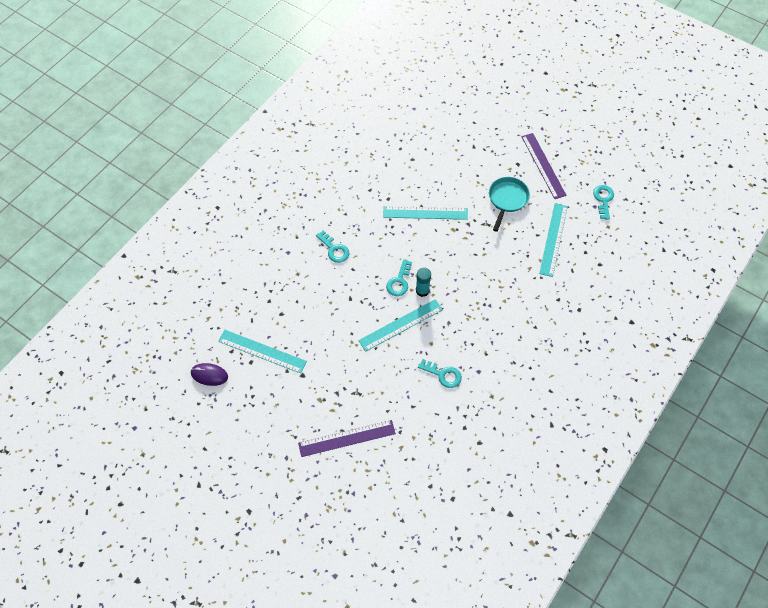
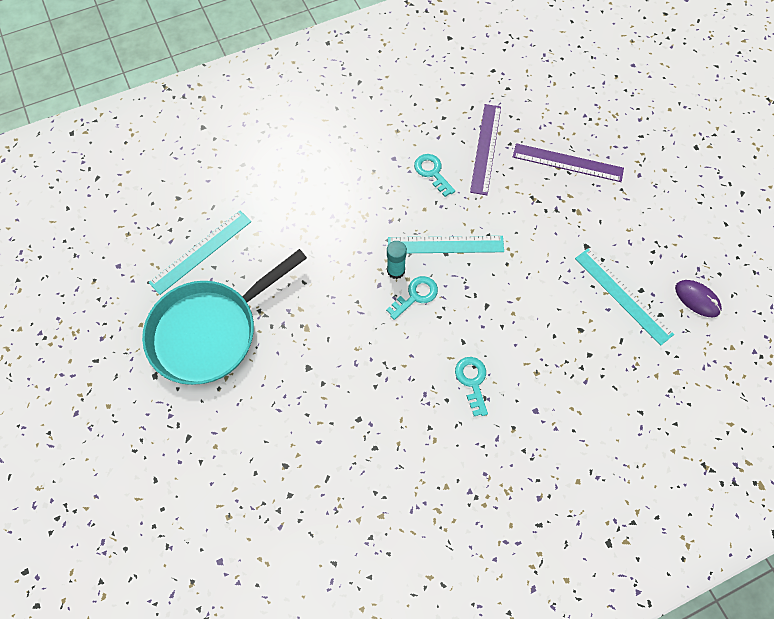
camera: 150 degrees left, 5 degrees up
(425, 213) = (324, 370): turquoise ruler -> none
(507, 200) = (210, 331): turquoise pan -> turquoise pan, size x1.81
(543, 165) = (126, 354): purple ruler -> purple ruler (485, 148)
(603, 199) = (100, 268): turquoise key -> none

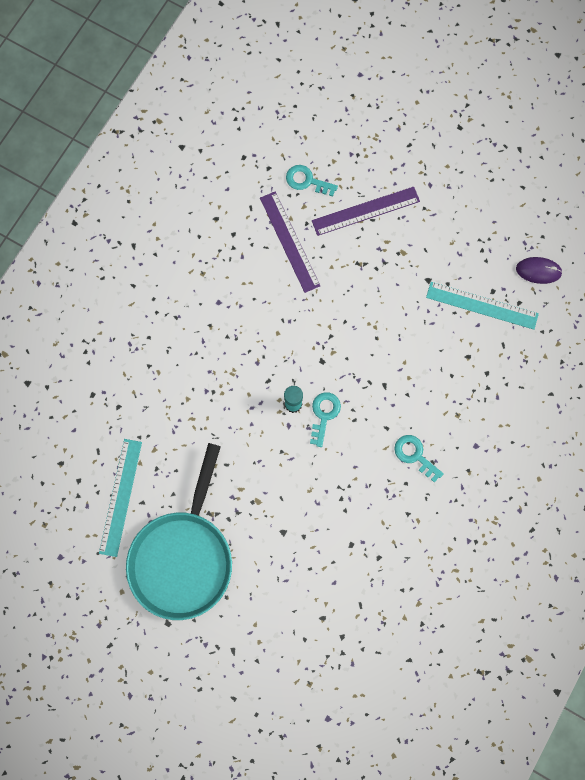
camera: 35 degrees left, 10 degrees up
(432, 172) = (260, 294): turquoise key -> turquoise key (307, 181)
(445, 245) = (317, 354): turquoise ruler -> none

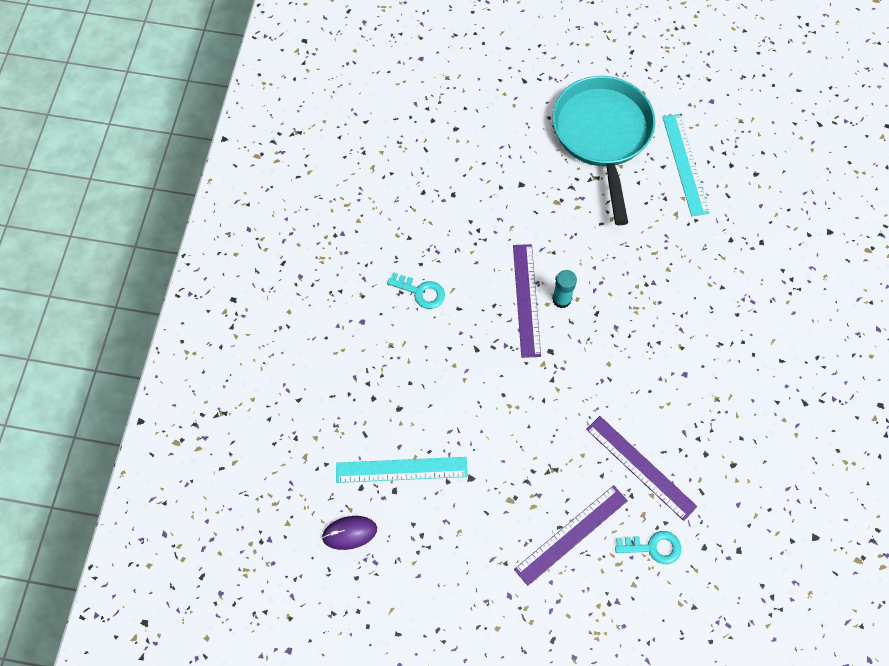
camera: 160 degrees right, 10 degrees down
(324, 414) = (526, 300): turquoise key -> purple ruler

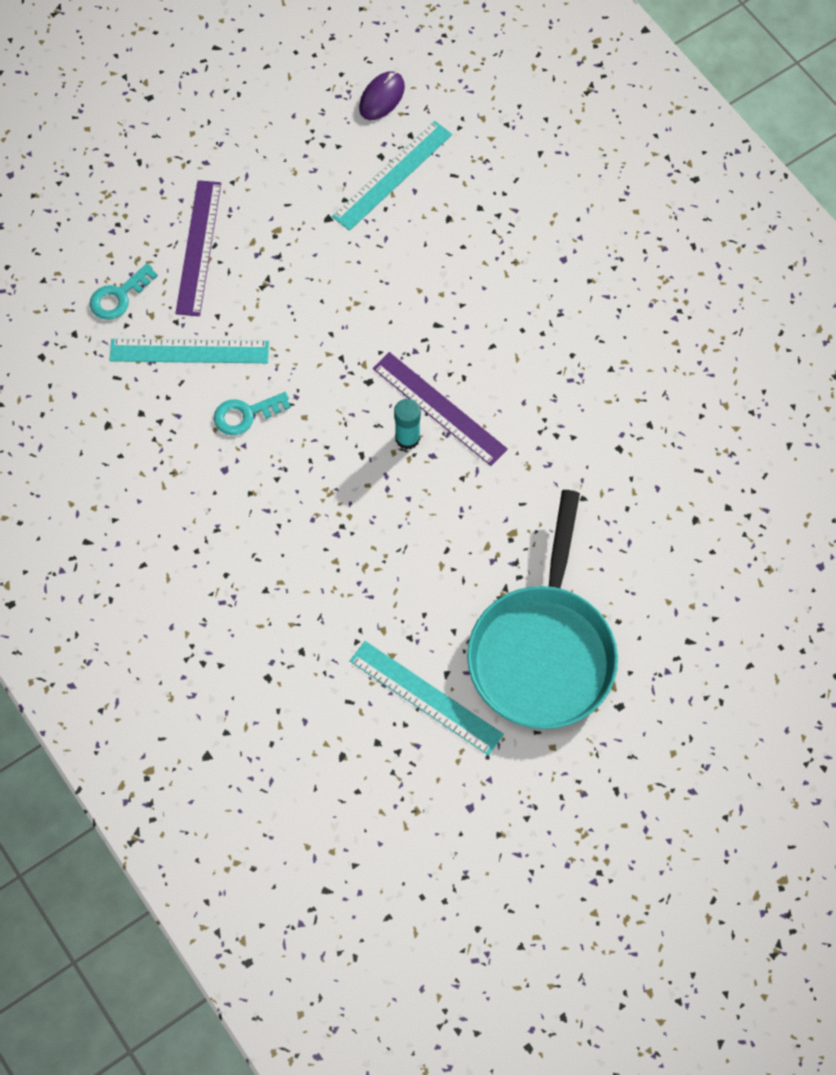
camera: 135 degrees right, 0 degrees up
(421, 292) = (542, 330): turquoise key -> turquoise key (245, 414)
(603, 135) = (543, 652): turquoise pan -> turquoise pan turned 60 degrees clockwise
(640, 467) = (189, 351): purple ruler -> turquoise ruler

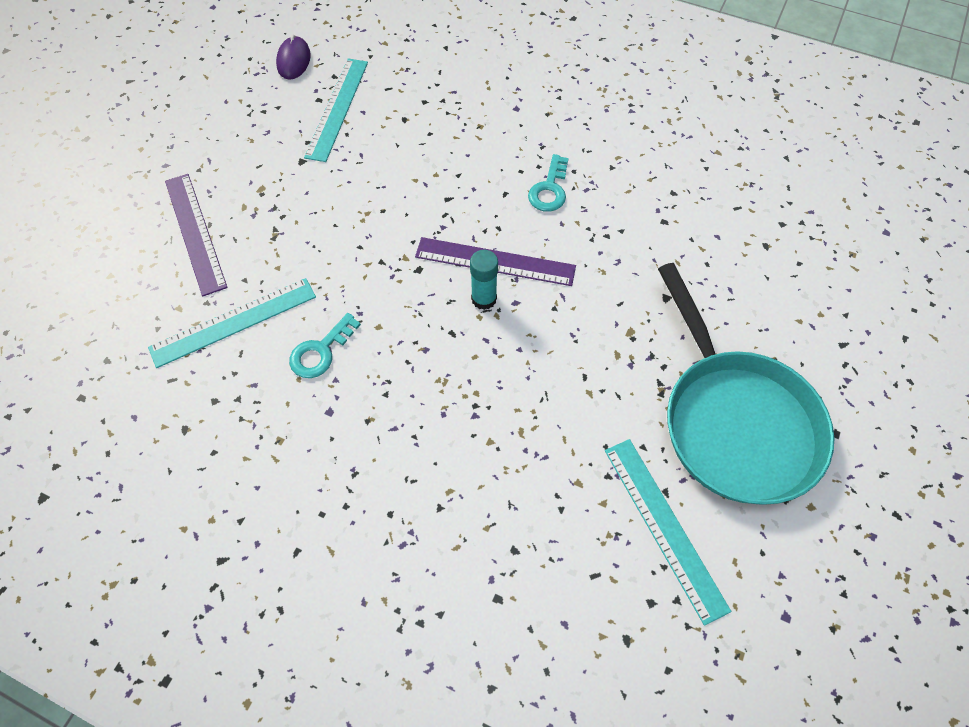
camera: 30 degrees left, 5 degrees down
(118, 296) = (137, 307): turquoise key -> turquoise key (549, 189)
(426, 697) = (664, 527): turquoise ruler -> turquoise ruler turned 60 degrees clockwise

